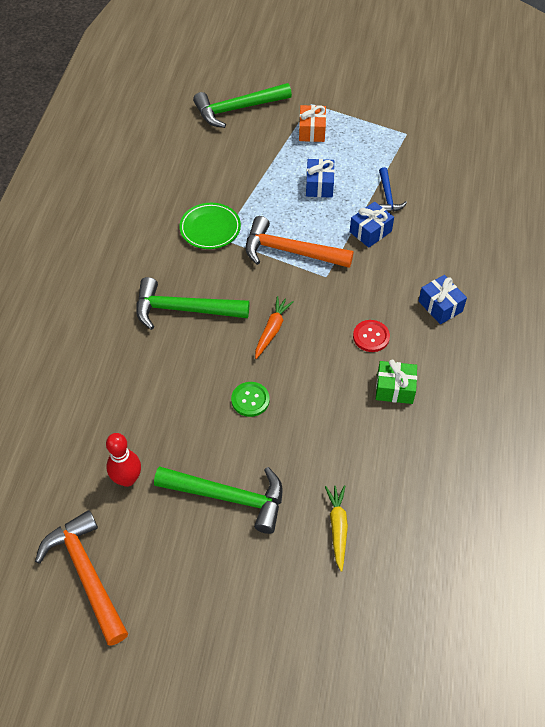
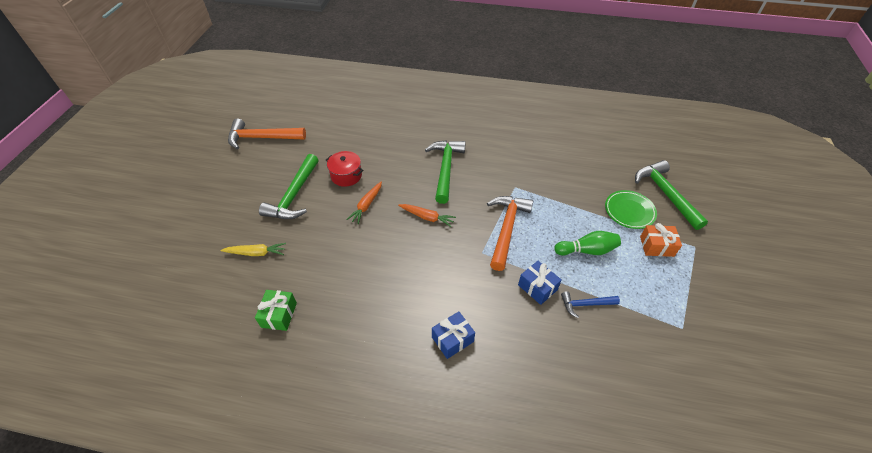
camera: 90 degrees right, 5 degrees down
(87, 574) = (262, 138): orange hammer -> orange hammer turned 150 degrees counterclockwise
(127, 479) = (317, 150): red bowling pin -> none
(190, 431) = (346, 175): none -> red pot
(210, 228) = (523, 180): green plate -> green plate (629, 211)
(250, 400) = (366, 205): green button -> orange carrot
(319, 185) = (587, 250): blue gift -> green bowling pin
(371, 337) = (419, 281): red button -> none
(394, 389) = (366, 296): green gift -> green gift (279, 315)

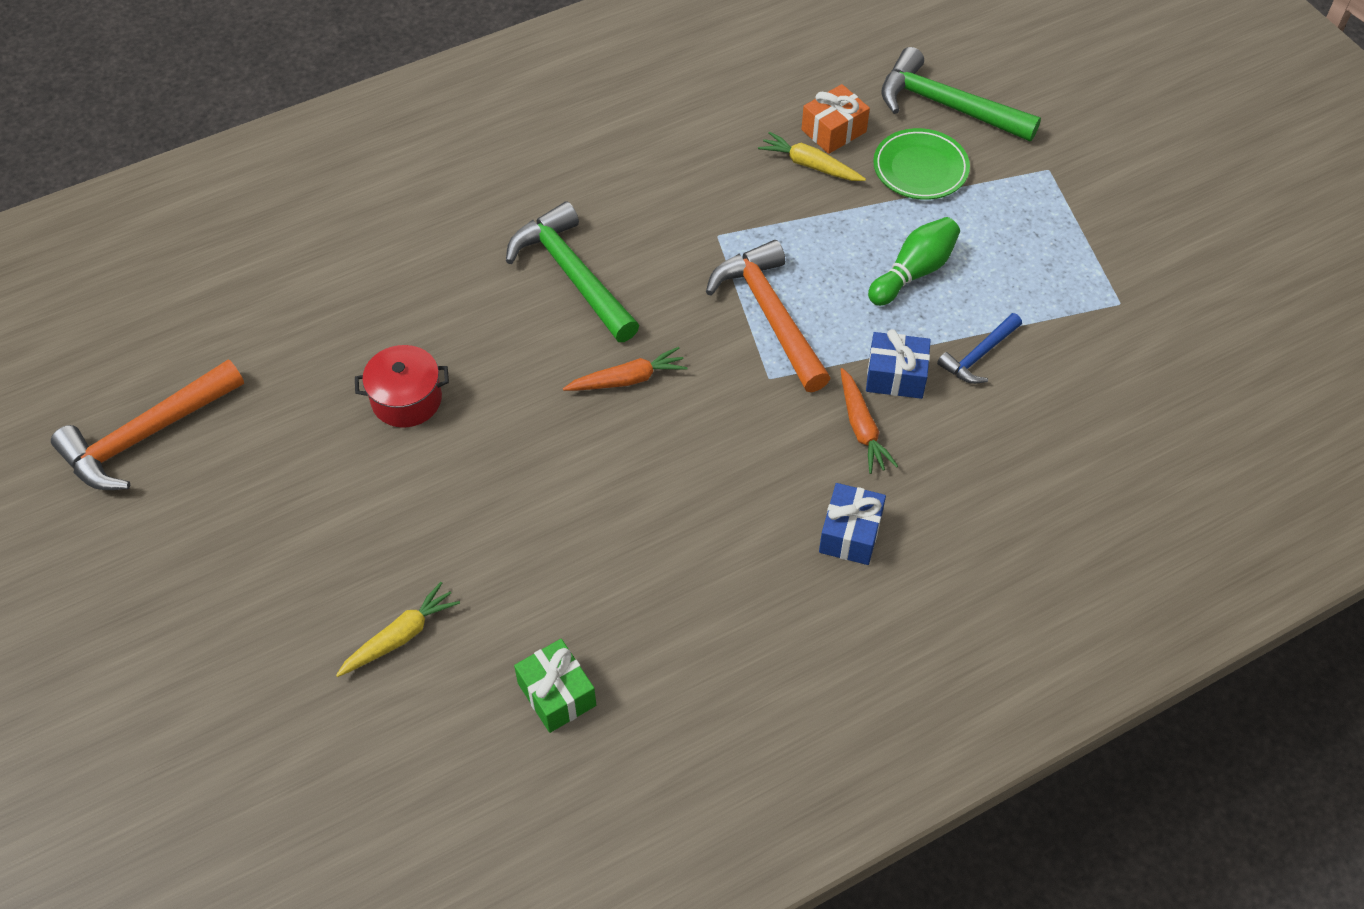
camera: 40 degrees left, 5 degrees up
(294, 195) = (349, 498): green hammer -> none
(366, 205) = (503, 427): orange carrot -> orange carrot (861, 428)
(579, 183) = (810, 165): none -> yellow carrot
(656, 246) = (1000, 202): orange gift -> orange gift (834, 131)

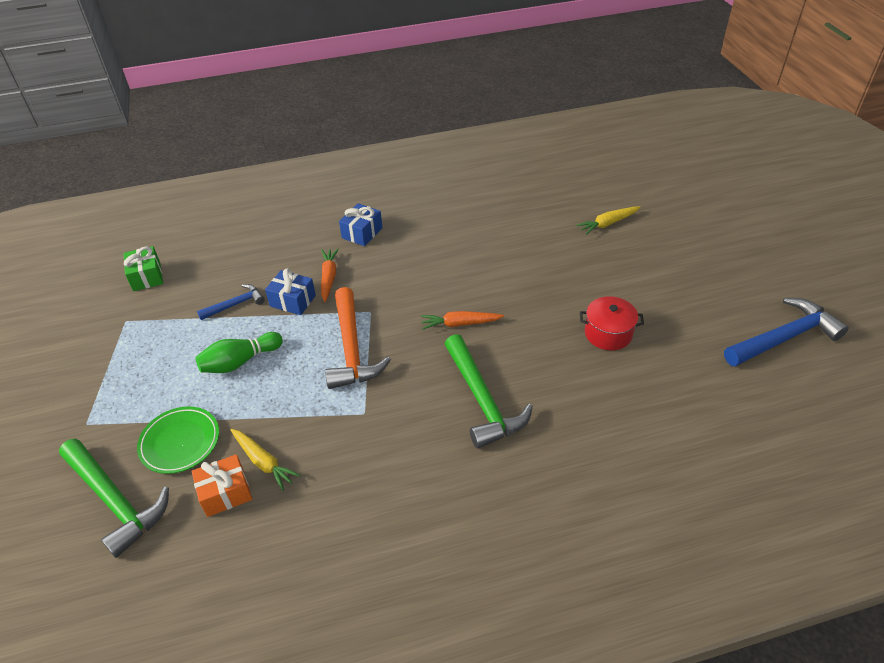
camera: 165 degrees left, 10 degrees down
(146, 436) = (784, 338): orange hammer -> blue hammer
(556, 694) = (530, 195): green gift -> green gift (147, 277)

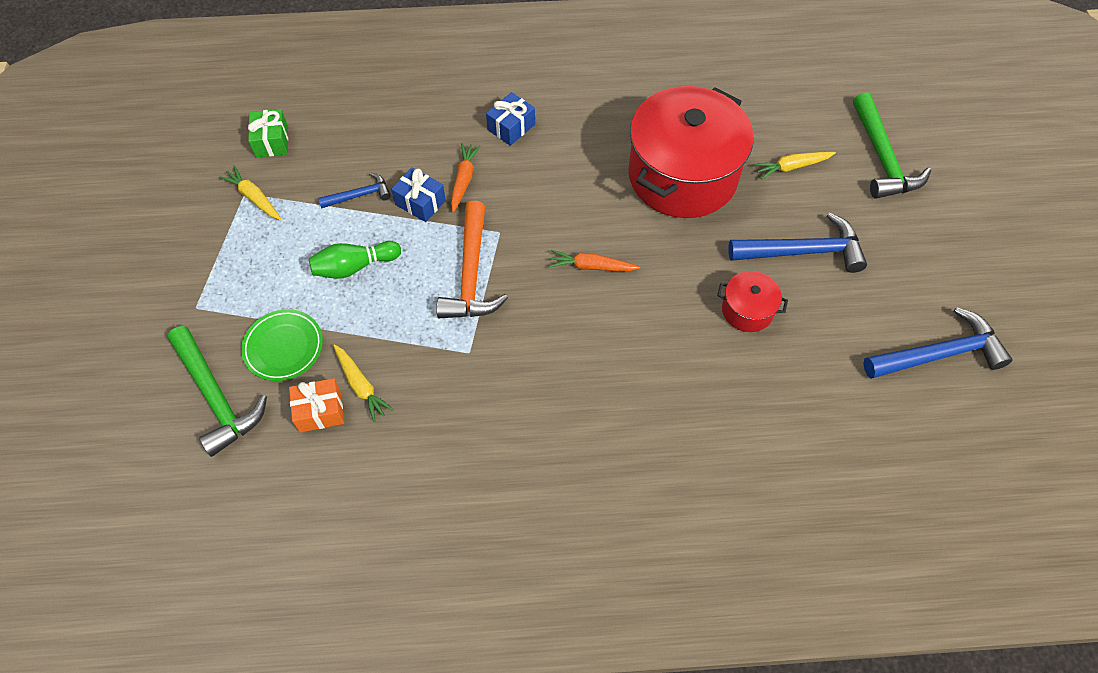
camera: 10 degrees right, 15 degrees up
(135, 323) = (254, 197): none -> yellow carrot
(482, 400) = (592, 362): green hammer -> green hammer (882, 158)
(519, 244) = (682, 175): none -> red pot
(639, 281) = (803, 251): none -> blue hammer

